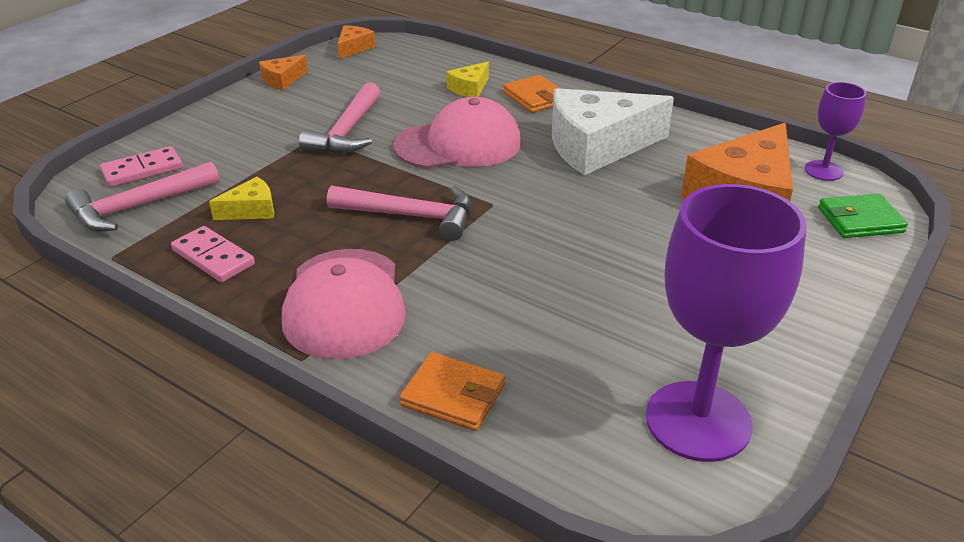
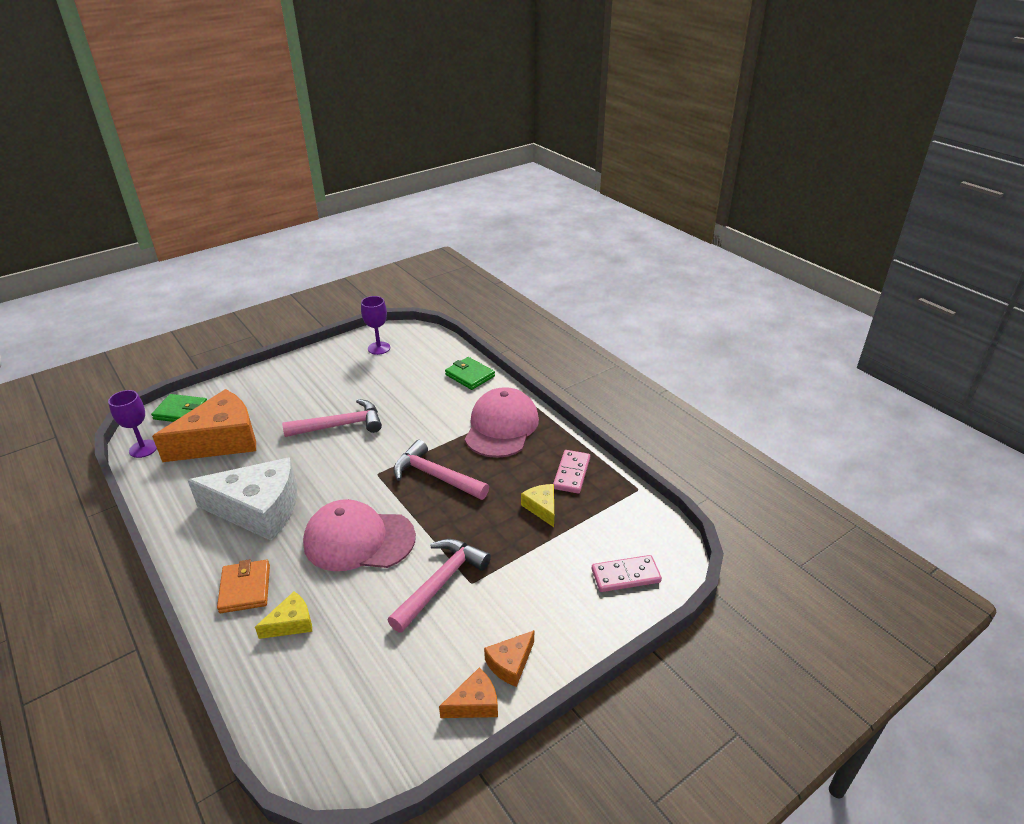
camera: 160 degrees left, 0 degrees up
(138, 206) = (624, 532): pink hammer -> pink hammer (340, 425)
(213, 257) = (571, 473): pink domino -> pink domino turned 45 degrees clockwise
(251, 210) = (542, 508): yellow cheese -> yellow cheese turned 75 degrees clockwise
(354, 48) = (362, 765): orange cheese -> orange cheese (510, 663)
(453, 395) = (470, 375): orange wallet -> green wallet
(698, 421) = (379, 348): purple goblet -> purple goblet, size x0.51

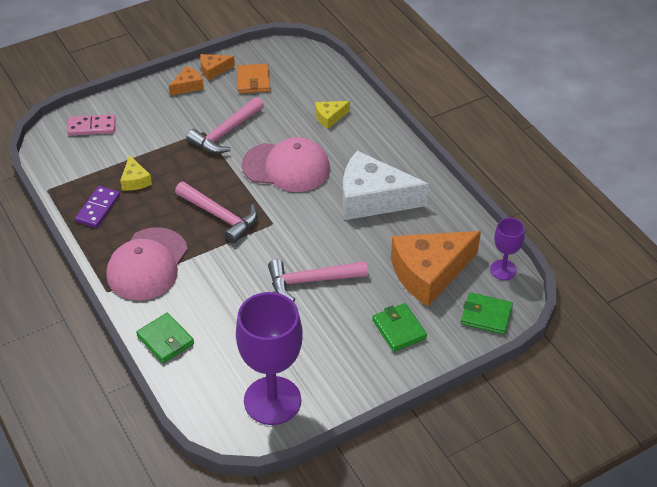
camera: 175 degrees left, 10 degrees up
(245, 588) = (367, 140): orange wallet -> orange wallet (253, 81)
(265, 396) = (399, 329): none -> green wallet
(379, 348) = (272, 400): purple goblet -> purple goblet, size x1.96
(571, 473) = (98, 208): pink domino -> purple domino

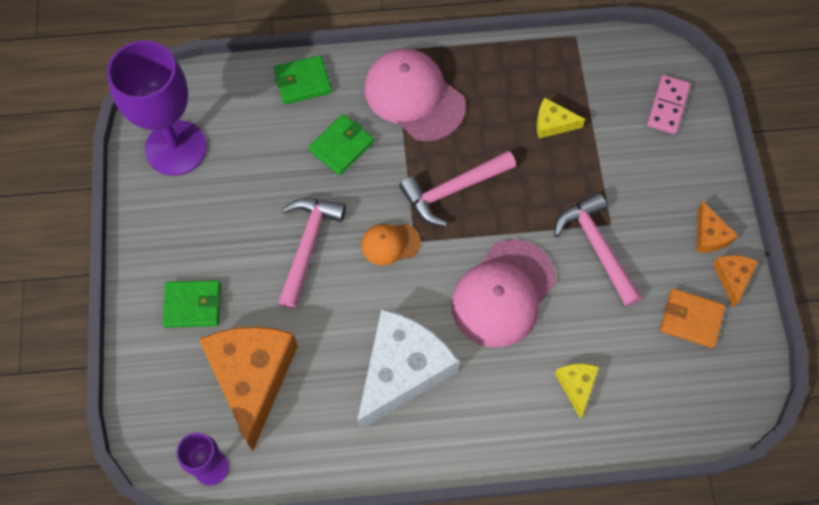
camera: 115 degrees right, 20 degrees up
(98, 208) = (522, 75): purple domino -> none
(283, 236) = (390, 244): none -> orange cap
(486, 315) = (158, 409): green wallet -> green wallet (341, 146)

